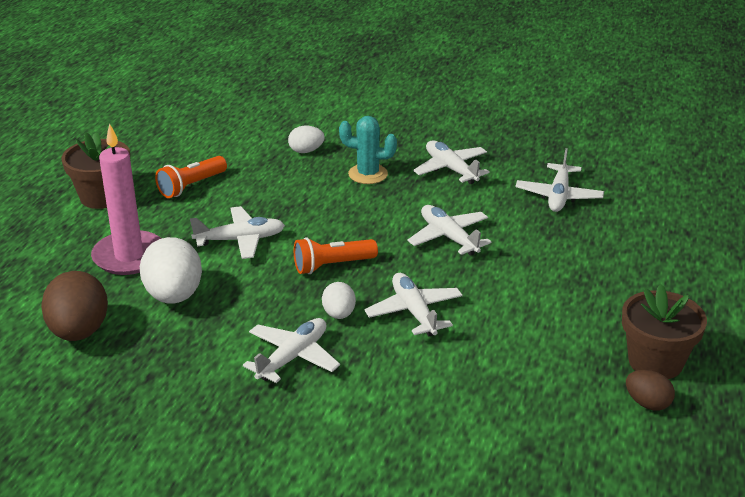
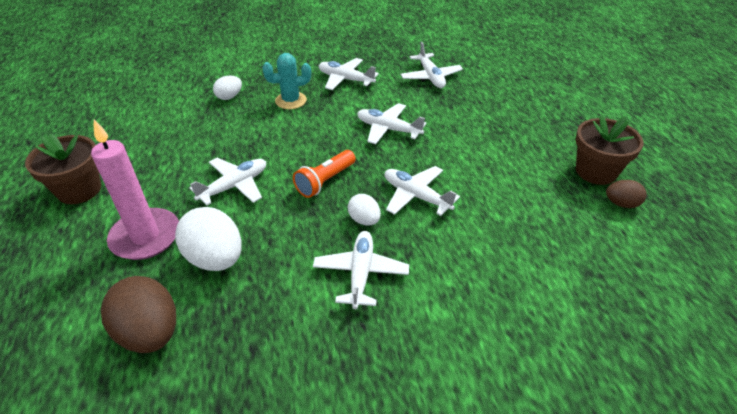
camera: 30 degrees left, 10 degrees up
(191, 186) = (156, 154): orange flashlight -> none

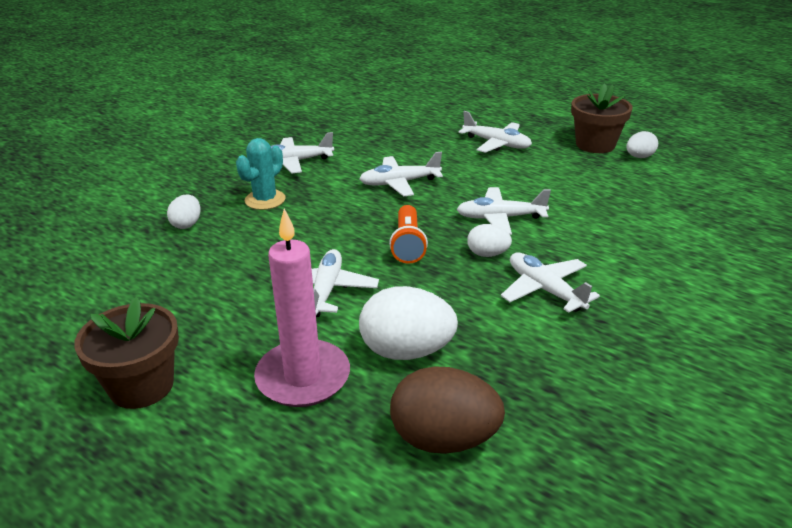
camera: 40 degrees left, 10 degrees down
(431, 77) = (372, 131): white plane -> white plane (496, 144)
(621, 204) = (639, 157): brown egg -> white egg

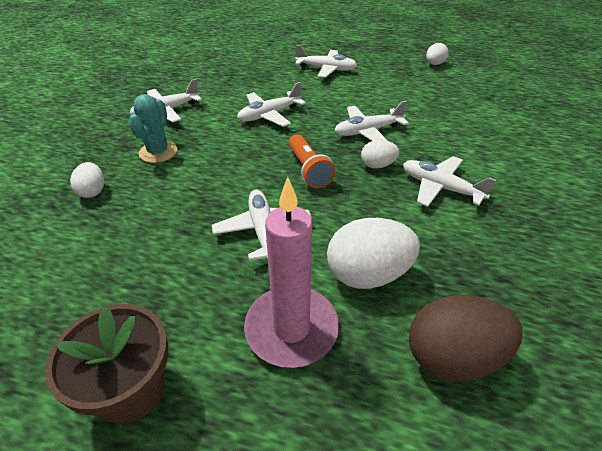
camera: 20 degrees left, 10 degrees up
(595, 145) = (398, 59): brown flower pot -> none

